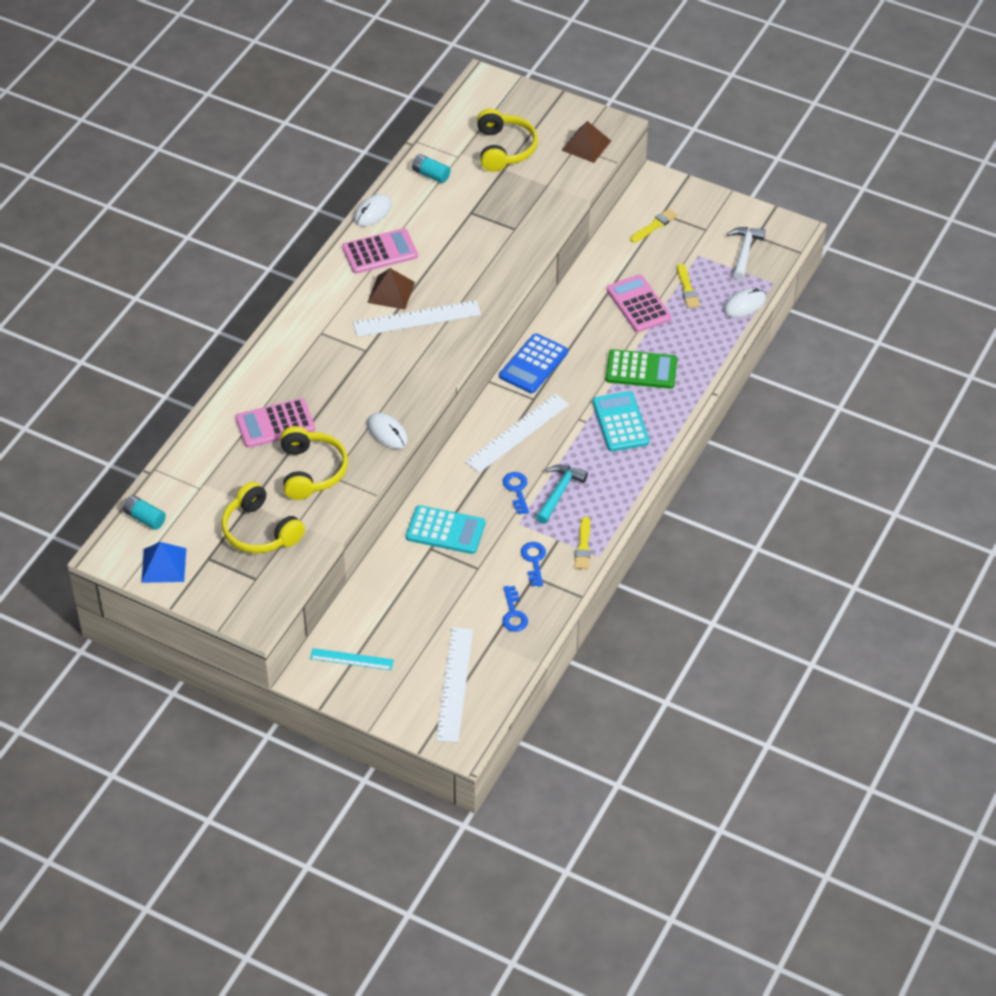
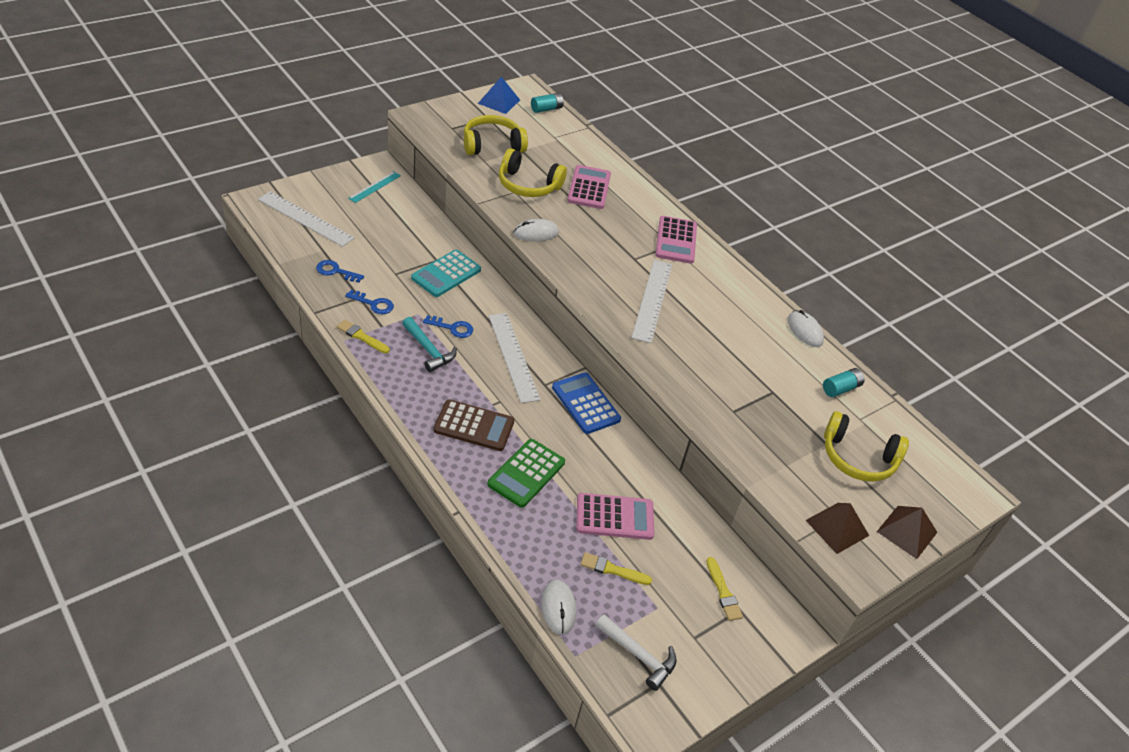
camera: 110 degrees right, 5 degrees down
(380, 252) = (749, 314): pink calculator -> pink calculator (676, 240)
(391, 292) = (694, 299): brown pyramid -> brown pyramid (907, 532)
(620, 422) = (474, 426): turquoise calculator -> brown calculator

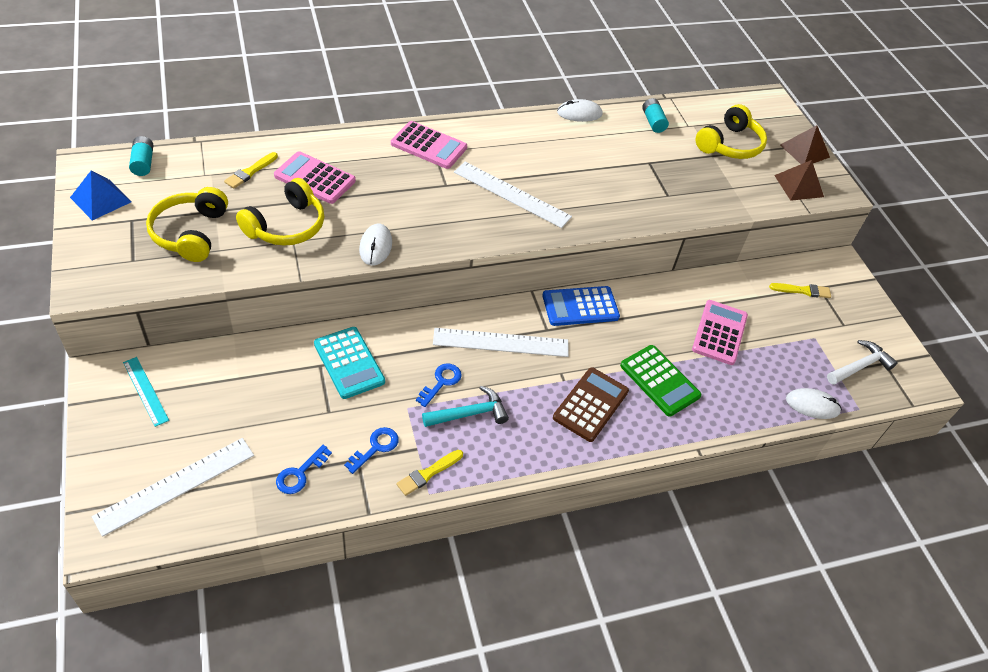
camera: 70 degrees left, 5 degrees up
(612, 569) = (775, 354): yellow brush -> yellow brush (250, 172)

